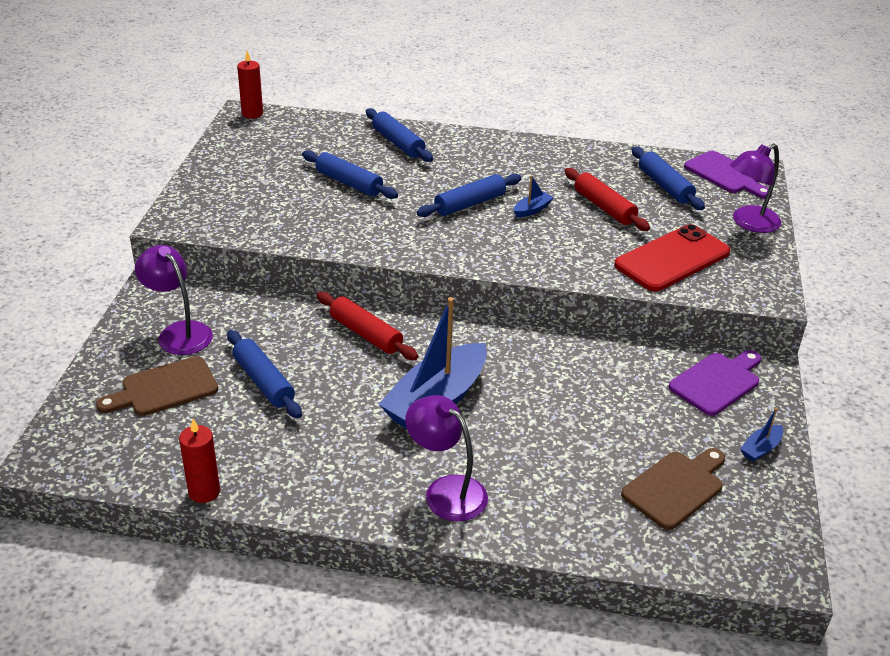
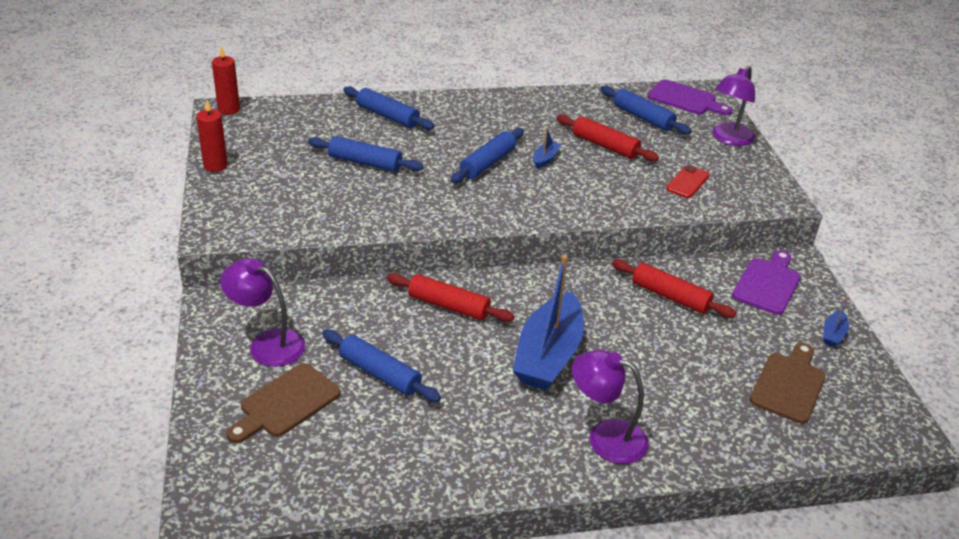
camera: 20 degrees left, 0 degrees up
(204, 492) = (386, 497): red candle -> red candle (215, 166)
(599, 372) = (670, 296): none -> red rolling pin
(672, 259) = (687, 182): red phone -> red phone, size x0.50

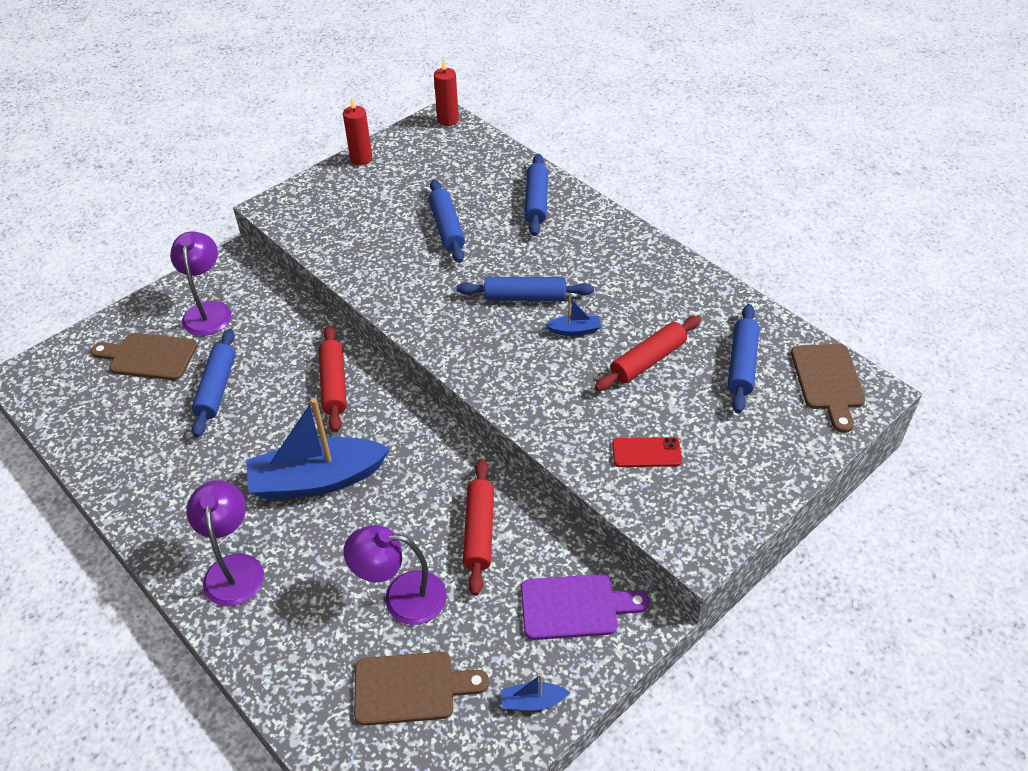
camera: 60 degrees right, 10 degrees up
(605, 146) = (647, 360): red rolling pin -> red rolling pin turned 45 degrees clockwise
(685, 99) = (828, 381): purple cutting board -> brown cutting board
(728, 139) = (781, 452): purple lamp -> purple lamp (401, 597)

